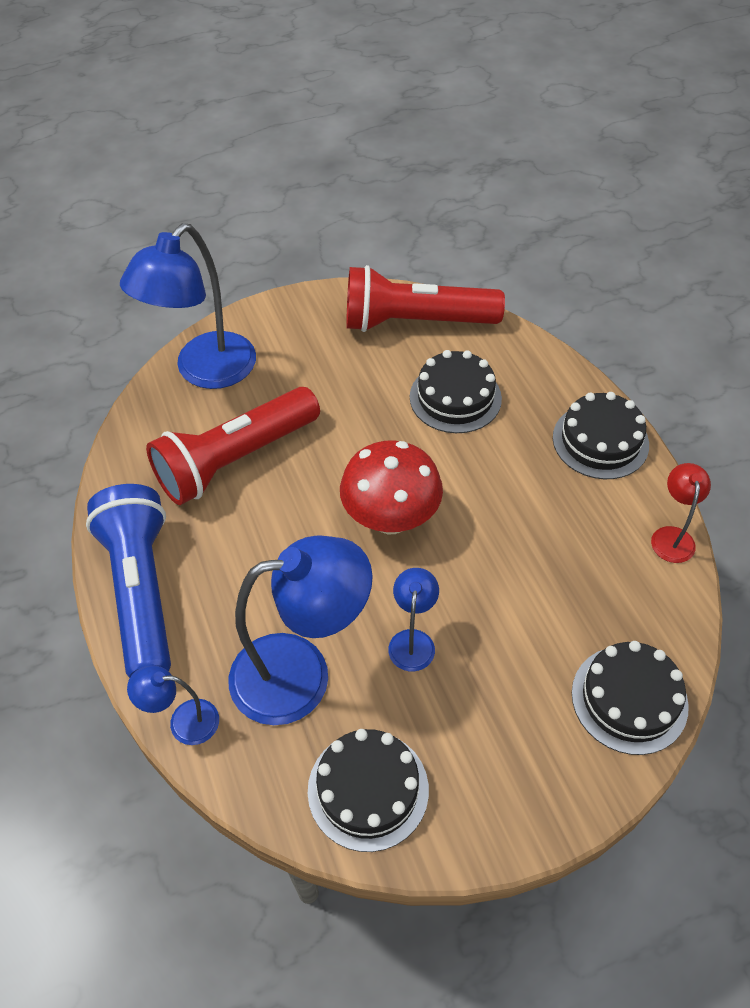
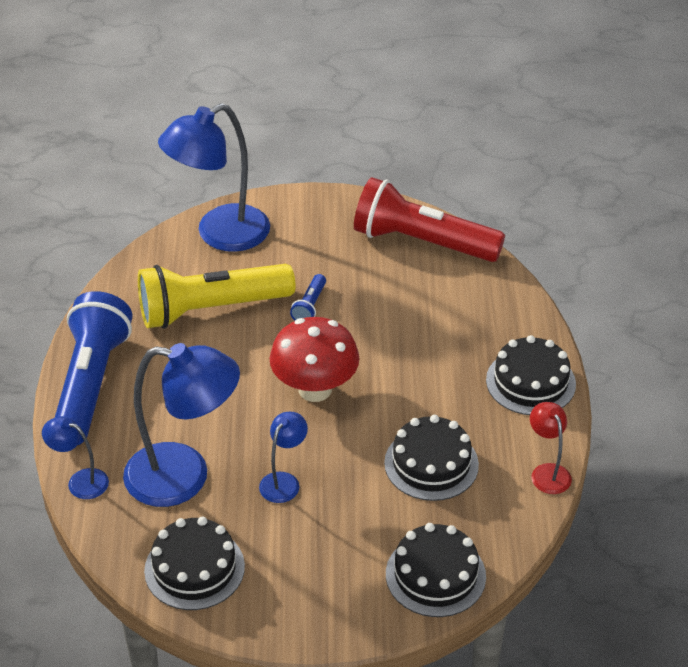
camera: 20 degrees right, 10 degrees down
(235, 459) = (211, 309): red flashlight -> yellow flashlight
(338, 424) = (310, 306): none -> blue flashlight
(455, 397) = (422, 313): black cake -> black cake (431, 464)
(672, 536) = (547, 472): red lamp -> red lamp turned 45 degrees counterclockwise

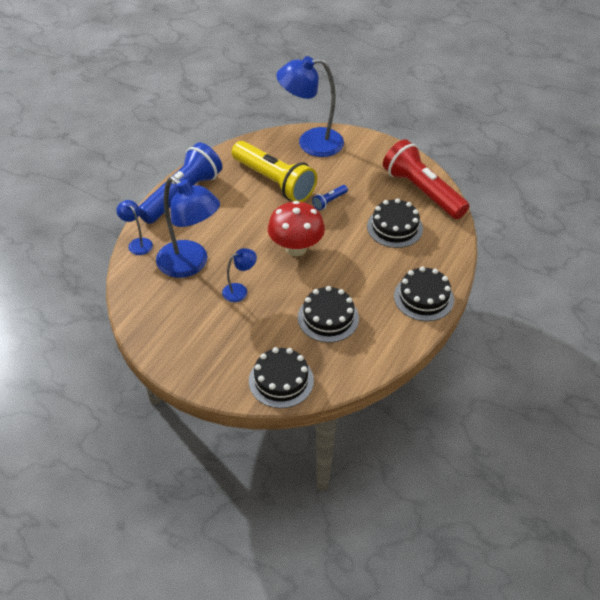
camera: 30 degrees right, 5 degrees up
(194, 568) = (158, 315): black cake -> black cake (394, 227)
(211, 309) = (274, 181): yellow flashlight -> yellow flashlight turned 150 degrees counterclockwise
(547, 472) = (392, 353): red lamp -> none

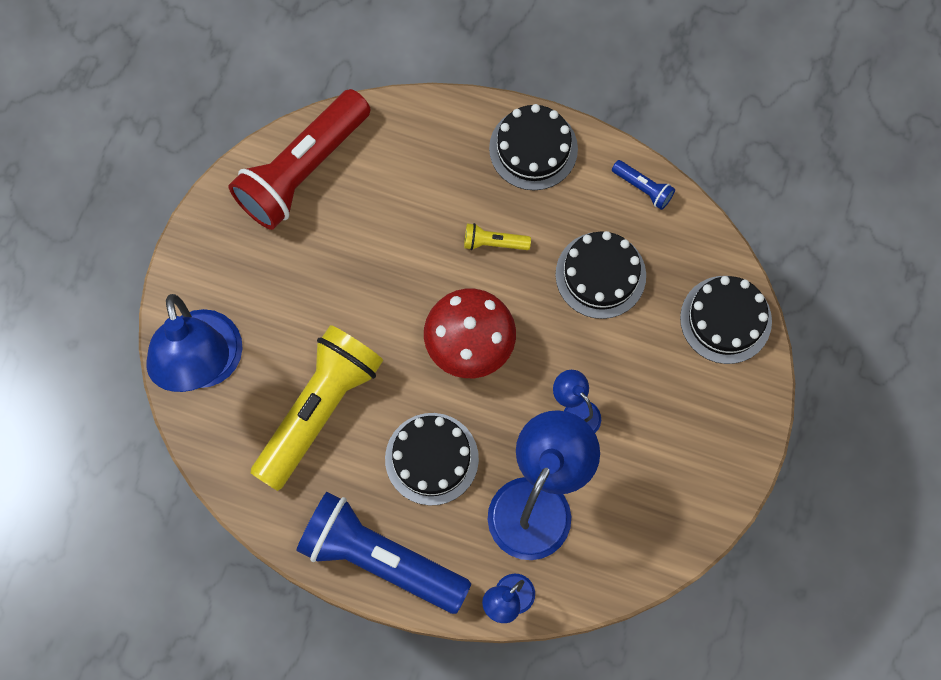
camera: 100 degrees left, 25 degrees up
(329, 201) = (352, 311): blue flashlight -> blue flashlight (643, 188)
(360, 268) = (494, 243): none -> yellow flashlight
(394, 227) = (395, 203): black cake -> black cake (431, 459)

